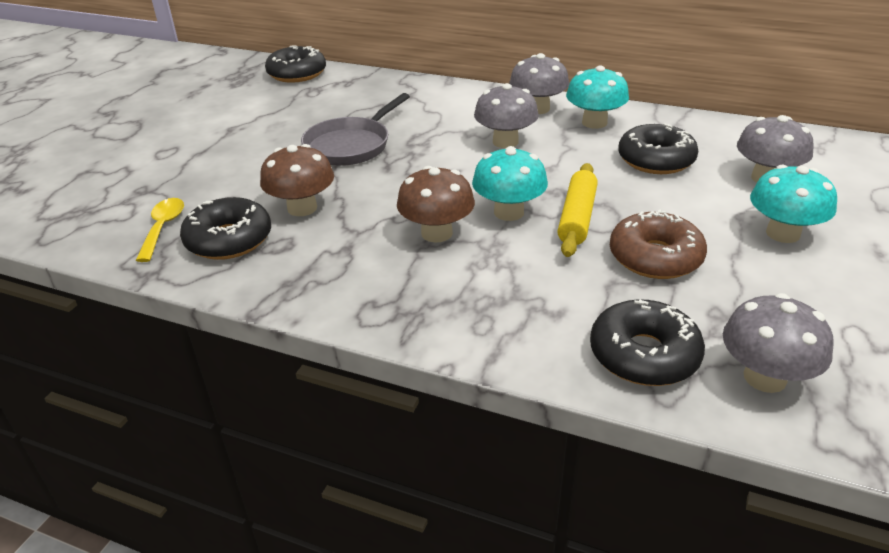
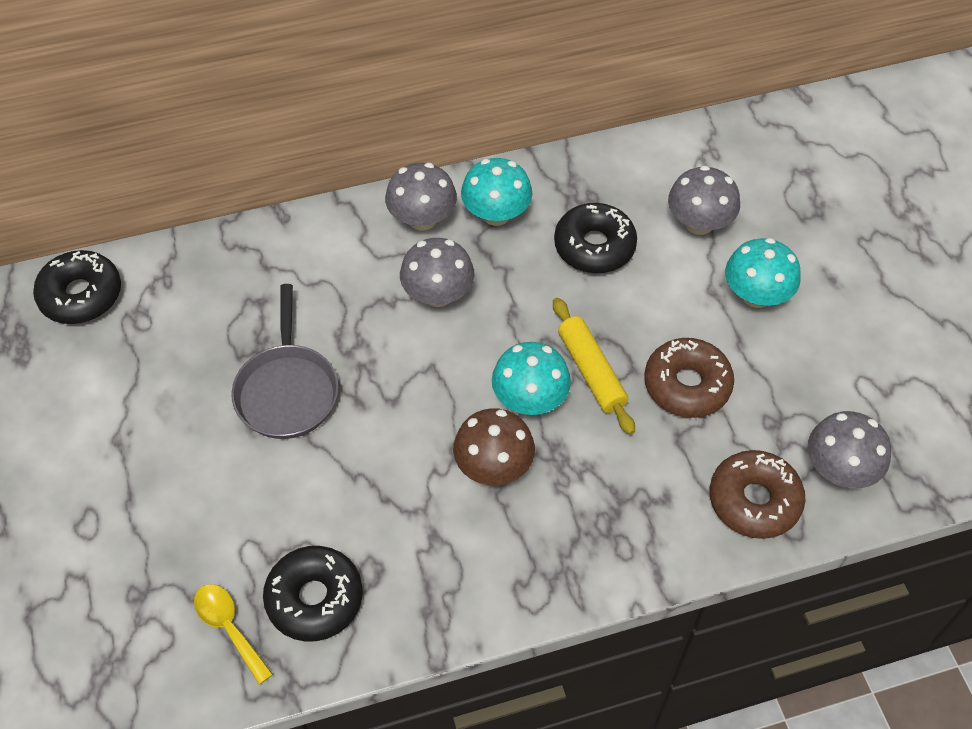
camera: 40 degrees left, 20 degrees up
(302, 208) = (337, 512): brown mushroom -> none
(644, 355) = (754, 500): black donut -> brown donut

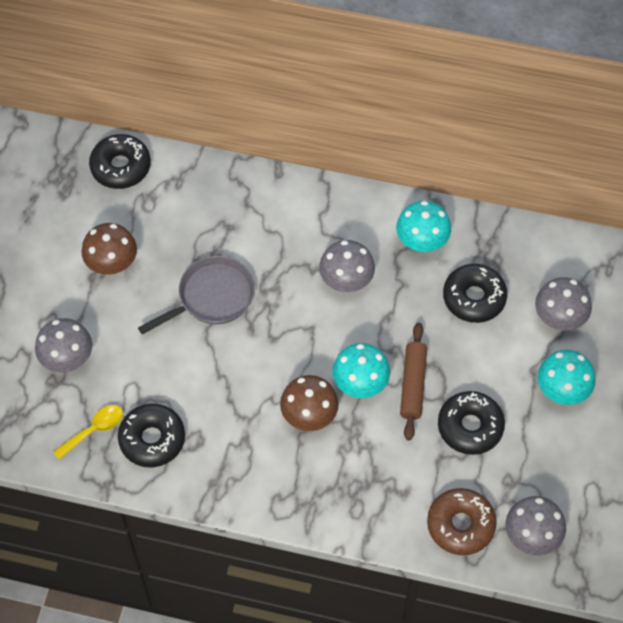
camera: 30 degrees right, 5 degrees up
(133, 410) = (112, 263): none -> brown mushroom
(229, 628) = (94, 430): yellow spoon -> yellow spoon turned 60 degrees clockwise
(287, 390) = (211, 297): grey pan -> grey pan turned 150 degrees counterclockwise
(422, 219) = (369, 219): grey mushroom -> grey mushroom (67, 358)
(591, 371) = (413, 384): yellow rolling pin -> brown rolling pin
(687, 385) = (470, 427): brown donut -> black donut

